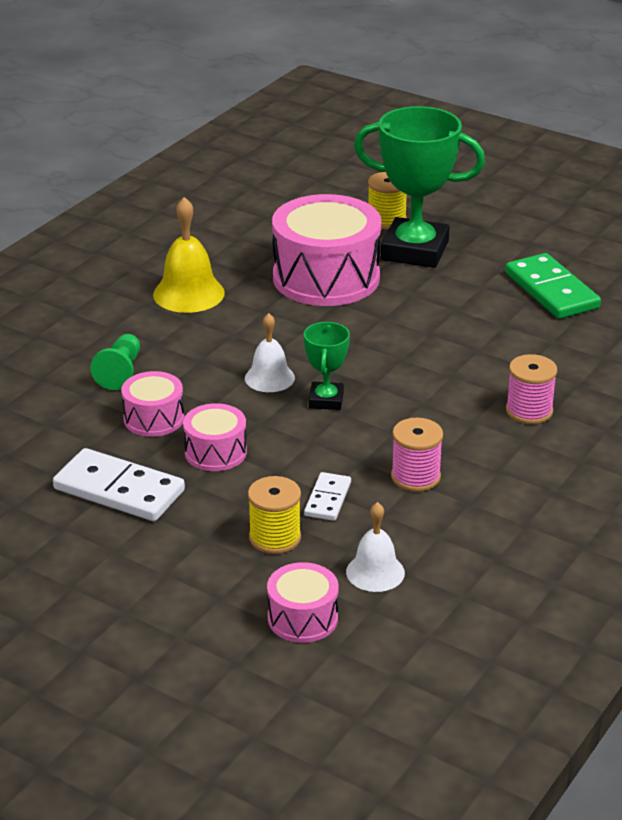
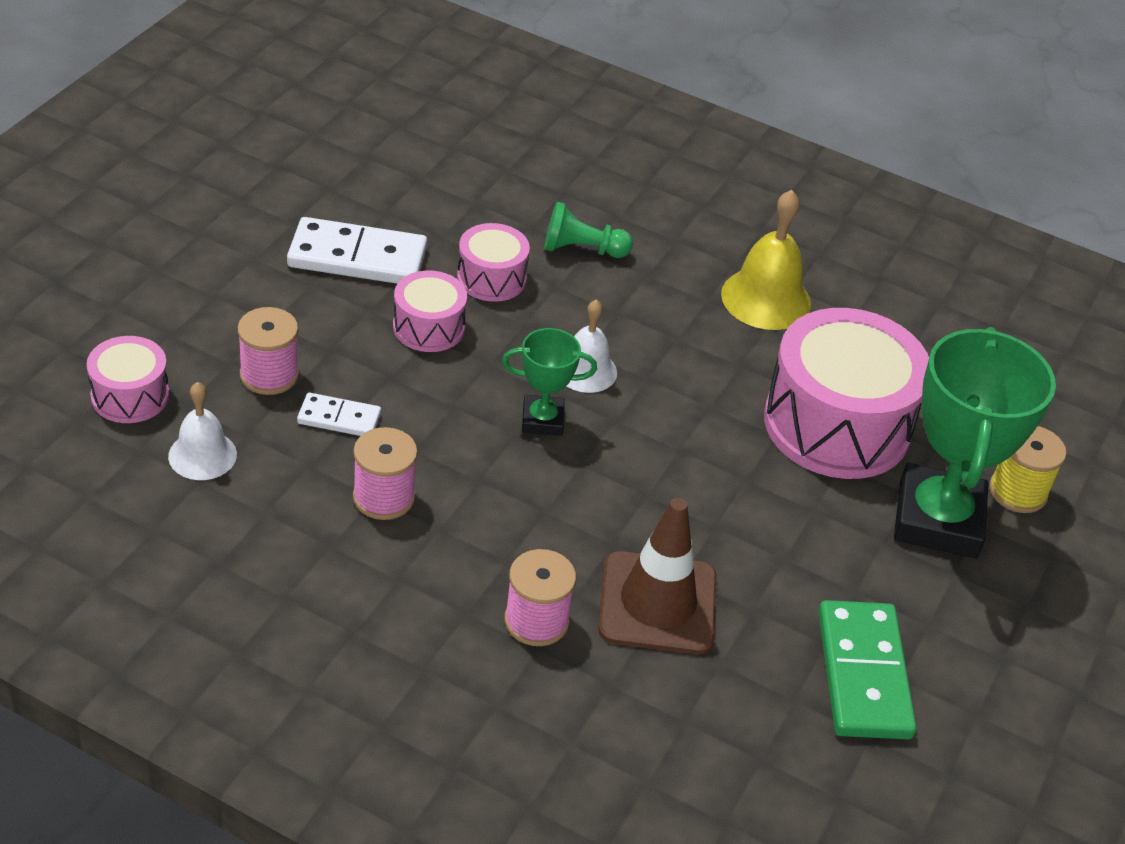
camera: 80 degrees right, 10 degrees up
(119, 490) = (357, 257): white domino -> white domino turned 75 degrees clockwise
(275, 538) = (269, 375): yellow spool -> pink spool
(505, 361) = (657, 603): none -> brown traffic cone
(551, 291) = (863, 674): green domino -> green domino turned 60 degrees counterclockwise

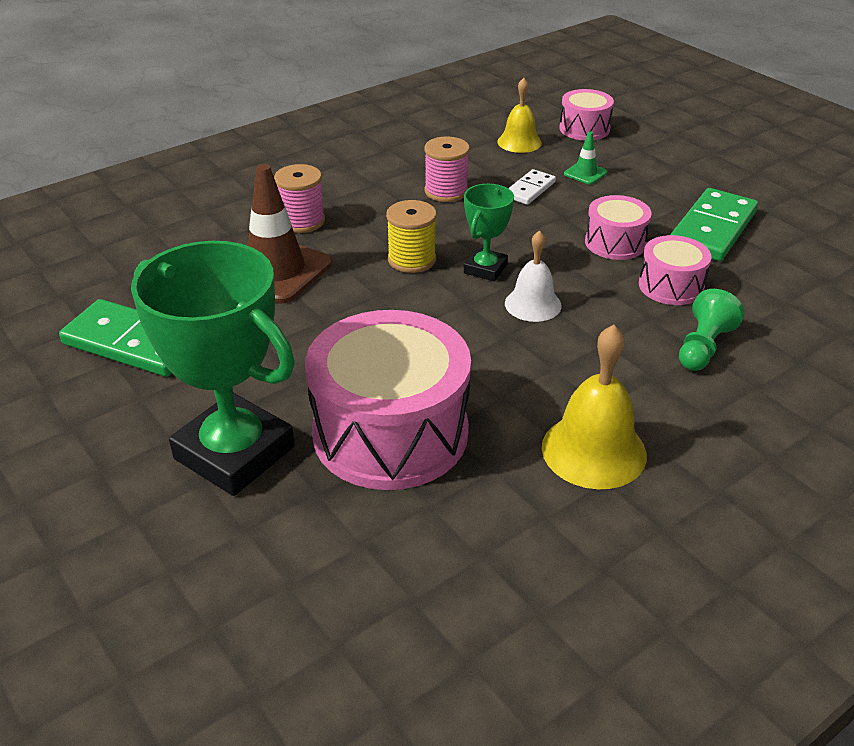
camera: 120 degrees right, 5 degrees down
(202, 455) = (519, 142): white bell -> yellow bell
(269, 375) = (585, 173): pink spool -> green traffic cone
(357, 257) = (712, 229): white domino -> green domino
(1017, 491) = (221, 533): yellow spool -> yellow spool (412, 259)

